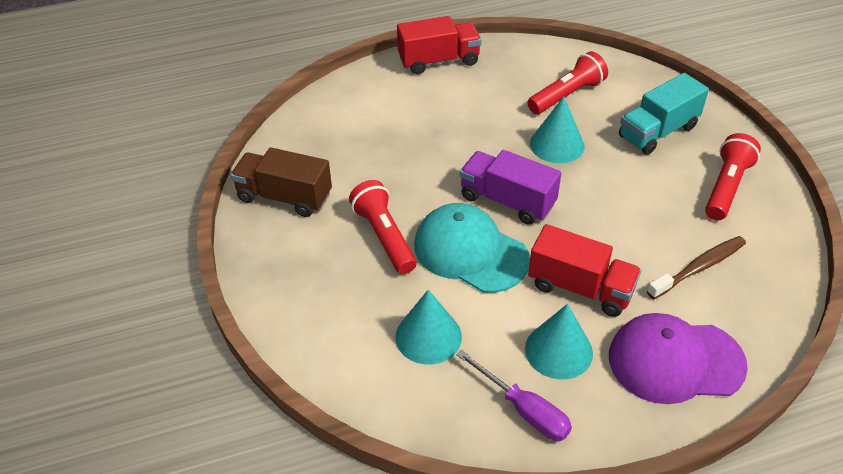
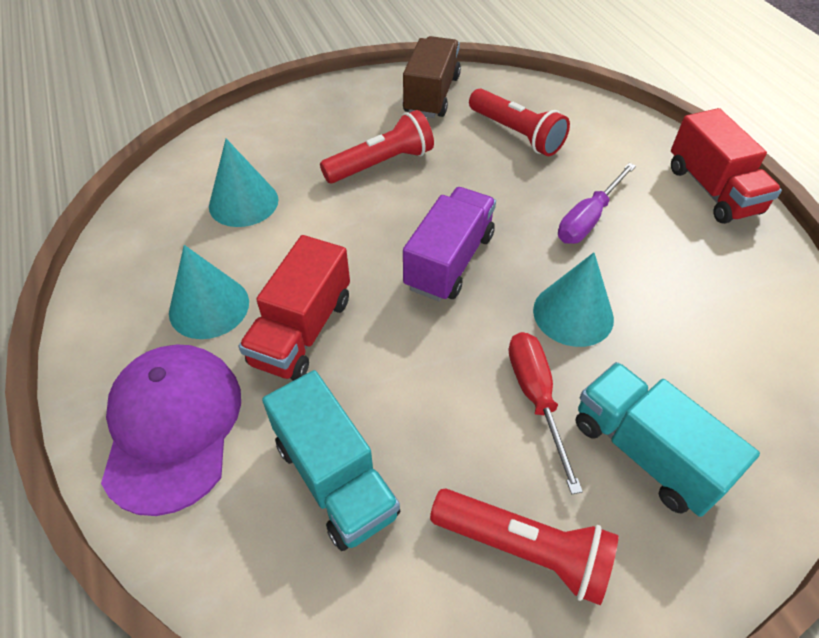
camera: 85 degrees right, 5 degrees up
(470, 252) = (361, 230): turquoise cap -> none
(524, 410) = (137, 276): purple screwdriver -> purple screwdriver (588, 219)
(567, 95) = (694, 329): red flashlight -> red flashlight (516, 134)
(626, 170) = (536, 398): none -> red screwdriver
(699, 268) = (335, 478): brown toothbrush -> turquoise truck

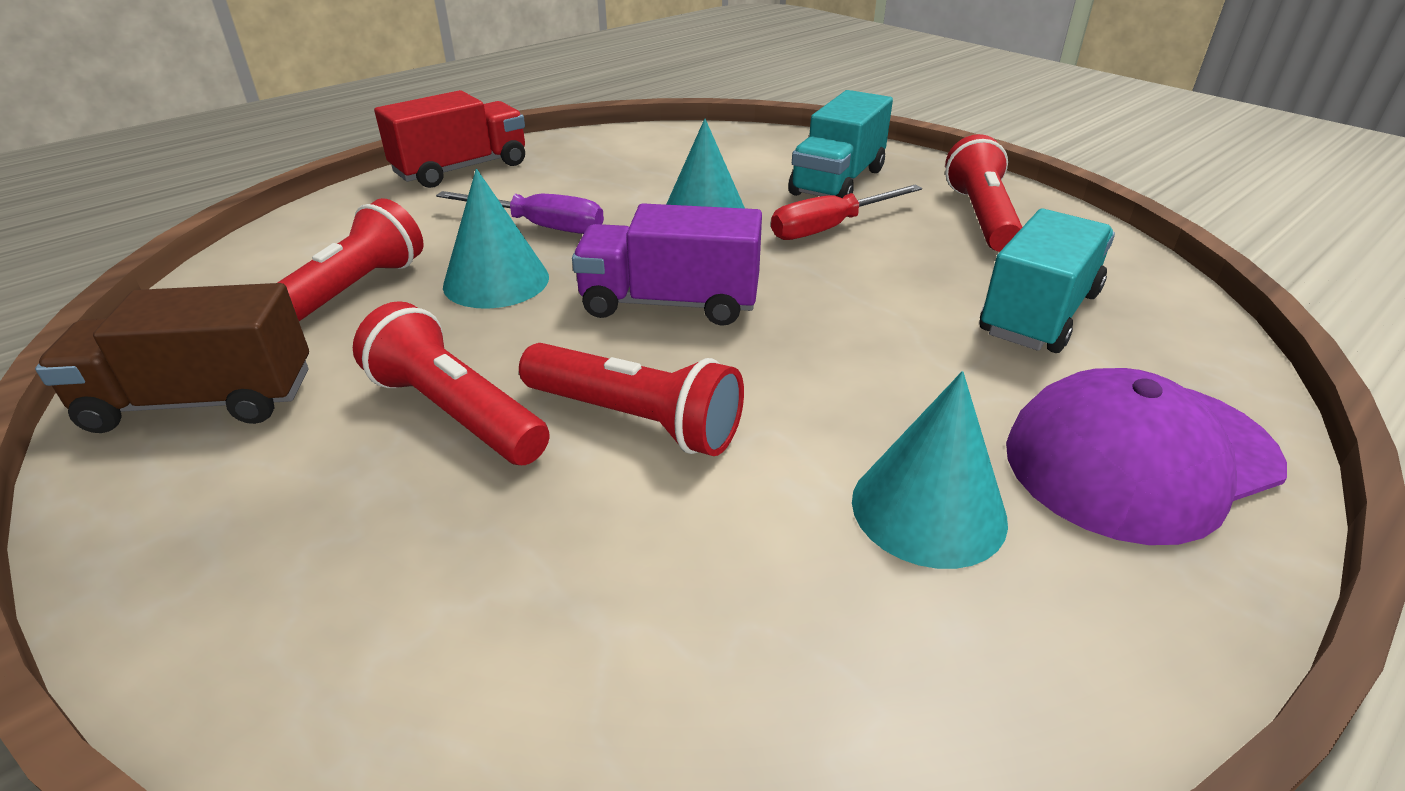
camera: 110 degrees left, 15 degrees down
(243, 202) = (640, 574): turquoise cone -> turquoise cone (496, 281)
(302, 331) = (884, 392): red truck -> none
(340, 221) = (635, 420): none -> red flashlight

